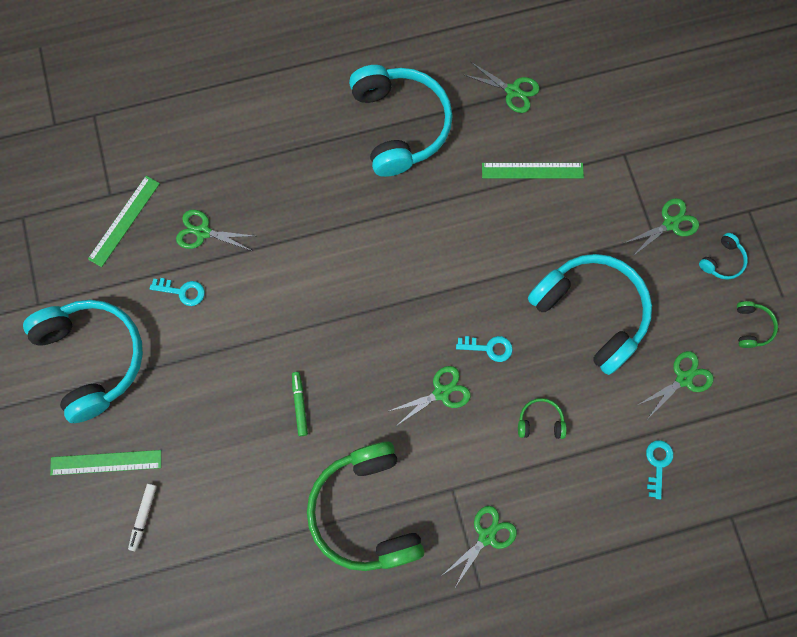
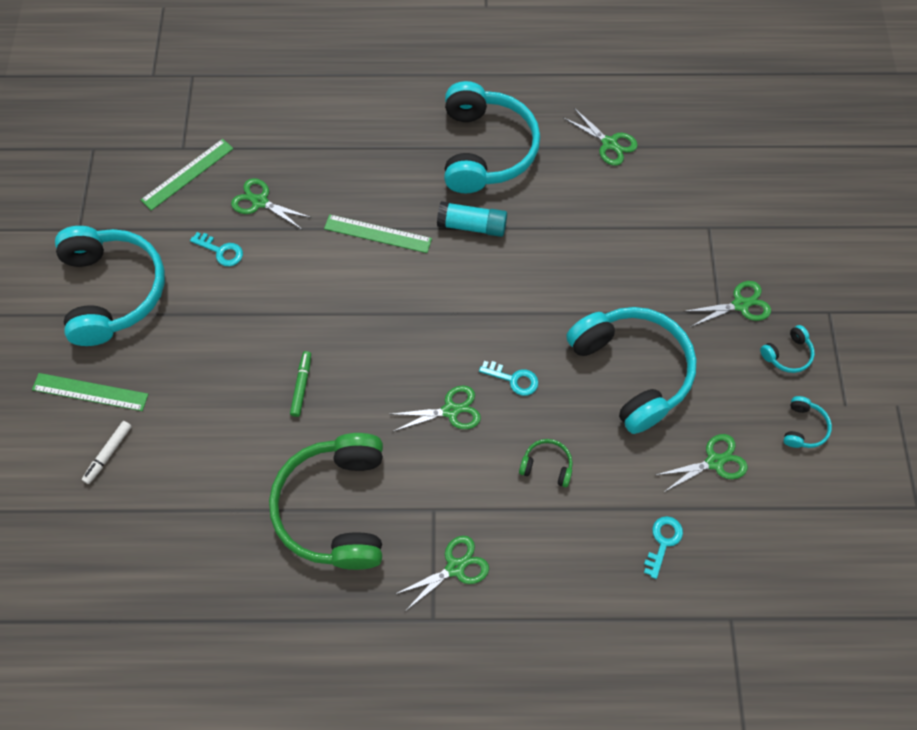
camera: 15 degrees right, 10 degrees down
(409, 206) = (472, 226): none -> turquoise glue stick
(532, 170) = (608, 221): green ruler -> green ruler (378, 233)
(751, 327) = (803, 427): green headphones -> turquoise headphones

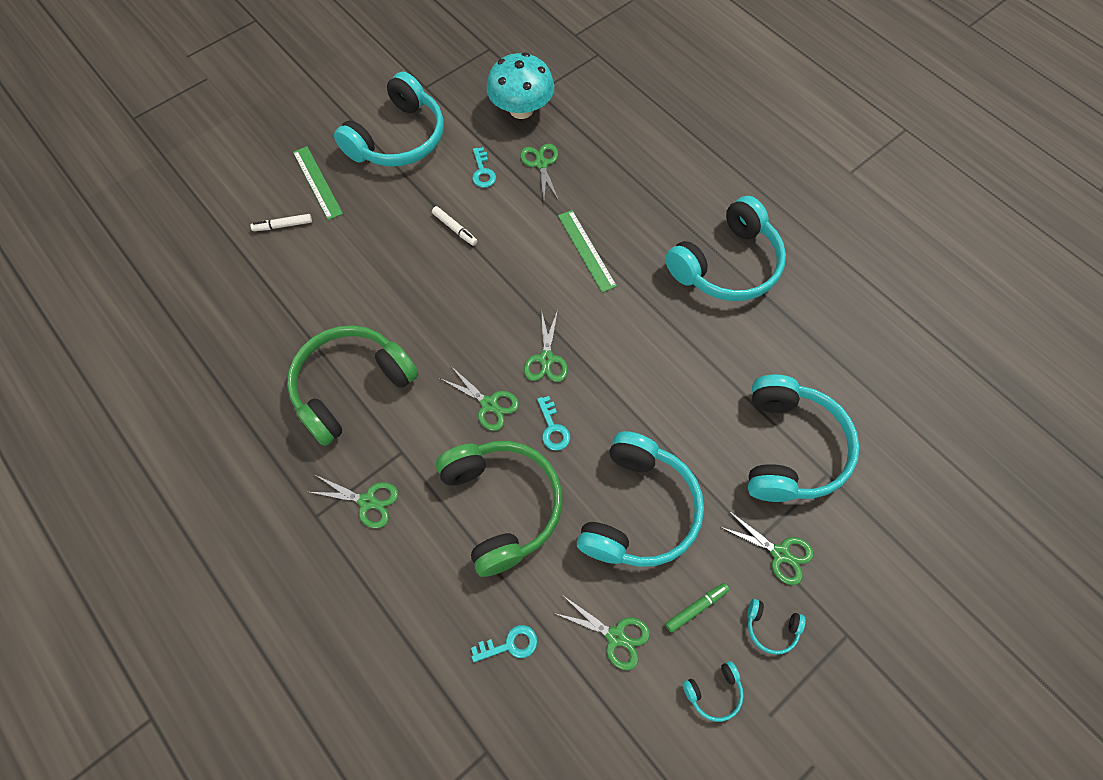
camera: 50 degrees right, 0 degrees up
(187, 174) = (521, 109): green ruler -> turquoise mushroom
(257, 315) = (455, 229): none -> white marker
(302, 385) = (425, 295): green marker -> green marker (696, 608)
(472, 226) = (653, 304): turquoise glue stick -> none
(547, 465) = (502, 506): green headphones -> green headphones, size x2.48
(609, 143) = (824, 344): green scissors -> green scissors (546, 359)
(669, 233) = (790, 448): none -> turquoise headphones

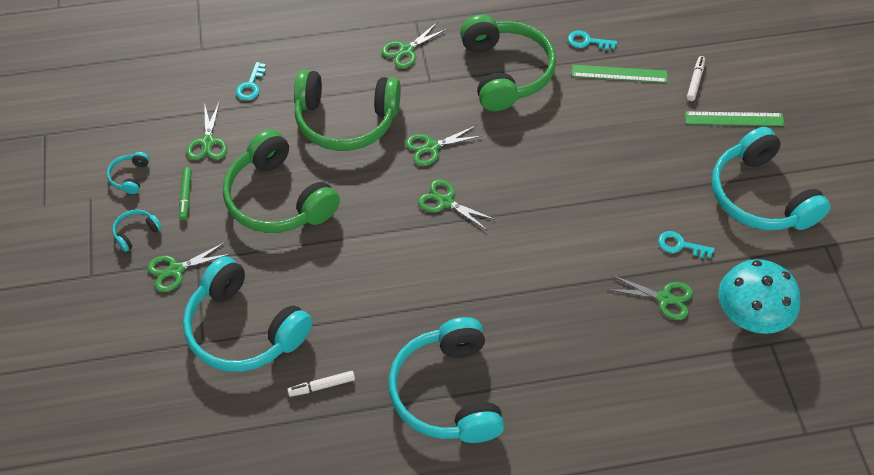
camera: 120 degrees right, 10 degrees down
(455, 229) = (622, 196): white marker -> white marker (322, 386)
(553, 428) = (382, 178): turquoise key -> turquoise key (587, 41)
(586, 250) = (537, 284): green ruler -> green ruler (619, 74)
(615, 636) = (208, 142): green scissors -> green scissors turned 60 degrees counterclockwise
(638, 510) = (278, 199): turquoise headphones -> green headphones

